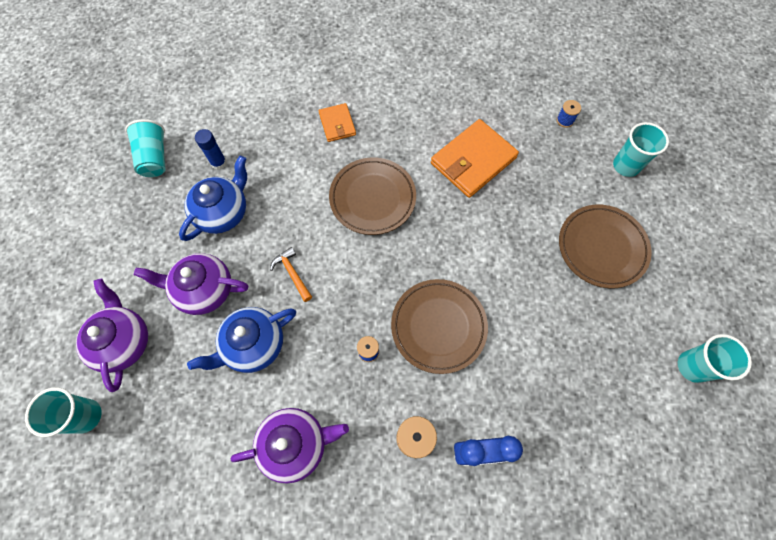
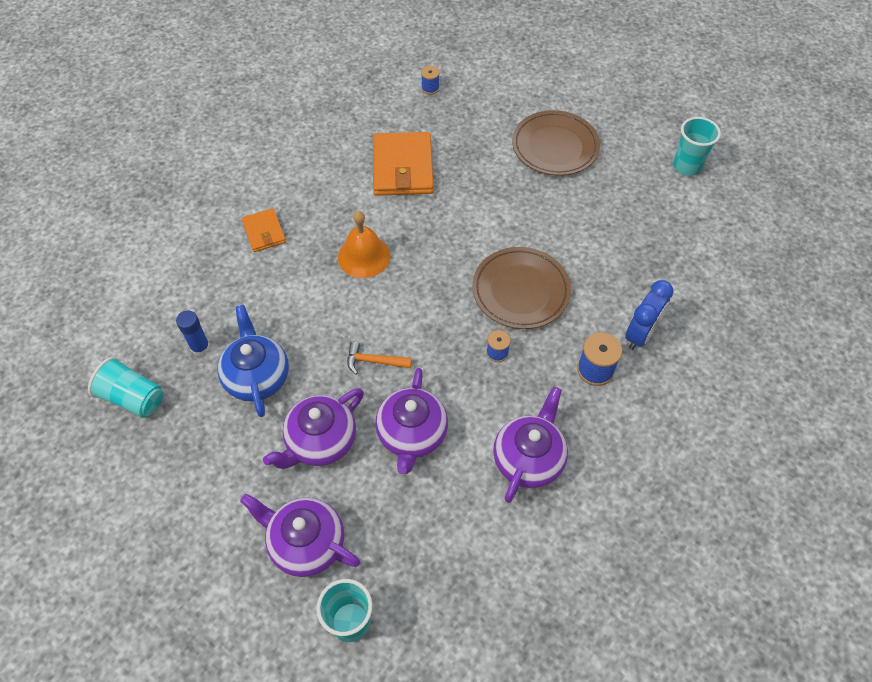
camera: 50 degrees left, 10 degrees down
(253, 345) = (412, 434): blue teapot -> purple teapot
(337, 124) = (264, 232): orange wallet -> orange wallet turned 45 degrees clockwise
(372, 198) = (364, 256): brown plate -> orange bell
(626, 166) = (505, 84): turquoise cup -> none

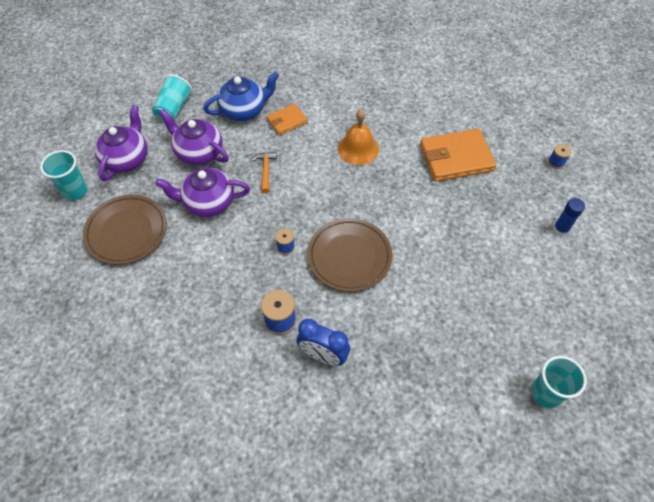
camera: 80 degrees right, 0 degrees up
(133, 397) = (221, 56): turquoise cup -> turquoise cup (174, 109)
(200, 347) = (262, 78): blue glue stick -> blue glue stick (560, 229)
(264, 232) = (365, 88): orange wallet -> orange wallet (287, 121)
(528, 458) = (194, 278): purple teapot -> none
(555, 147) = (524, 267): brown plate -> brown plate (127, 232)

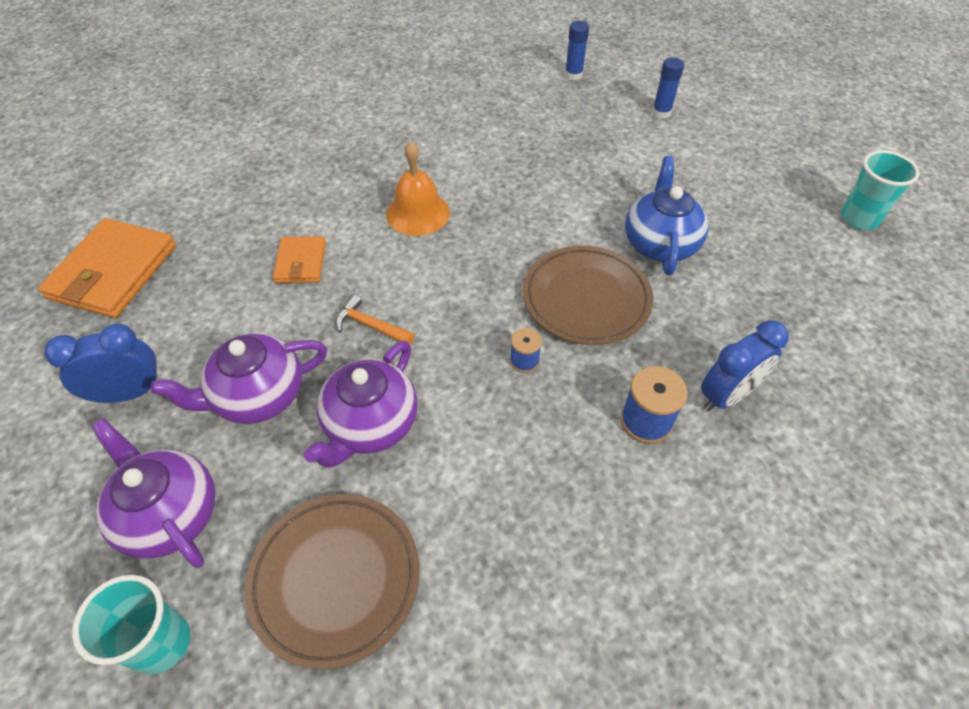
camera: 60 degrees left, 5 degrees down
(174, 109) = (129, 393): turquoise cup -> blue clock
(244, 110) = (230, 302): blue teapot -> blue teapot (659, 243)
(456, 158) = (506, 139): orange wallet -> orange wallet (113, 272)
(556, 162) = (573, 75): blue spool -> blue glue stick

